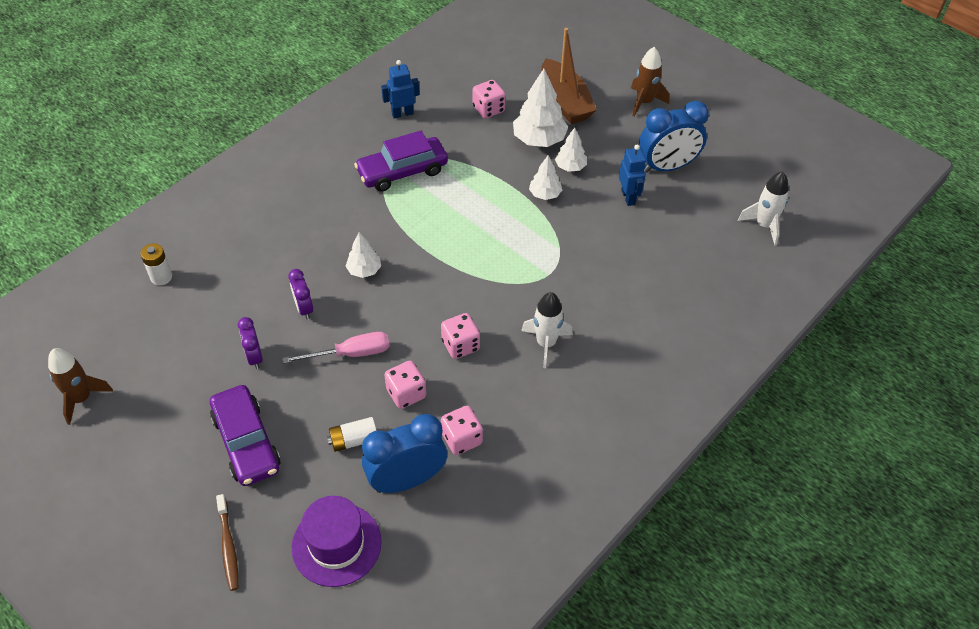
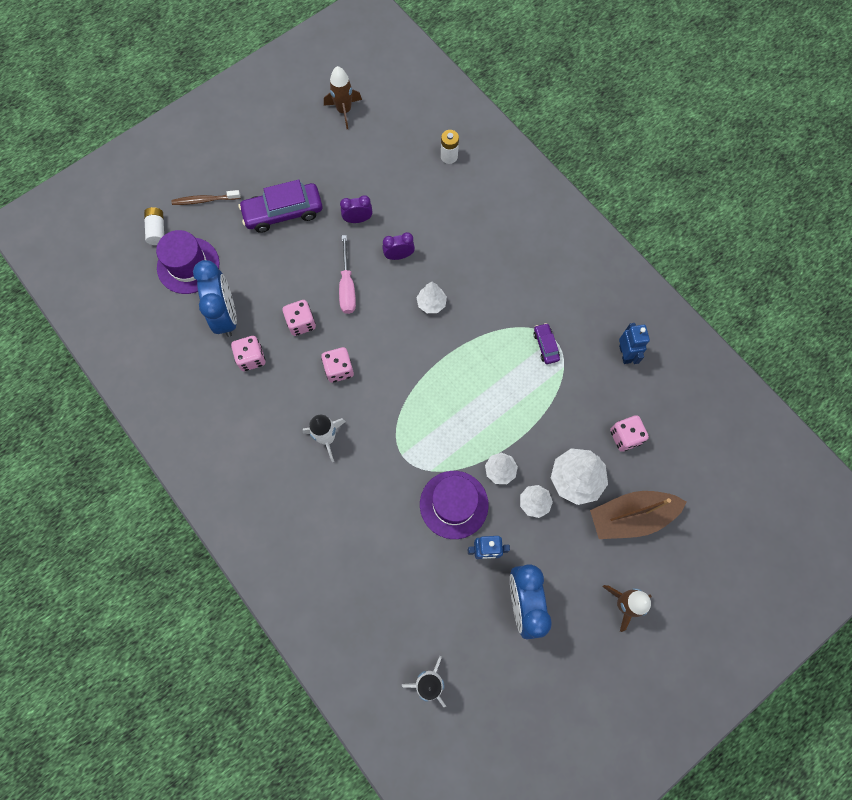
camera: 100 degrees right, 20 degrees up
(354, 440) = (268, 283): white battery -> white battery (157, 230)
(402, 171) = (545, 346): purple car -> purple car, size x0.49
(589, 226) = (454, 504): none -> purple hat

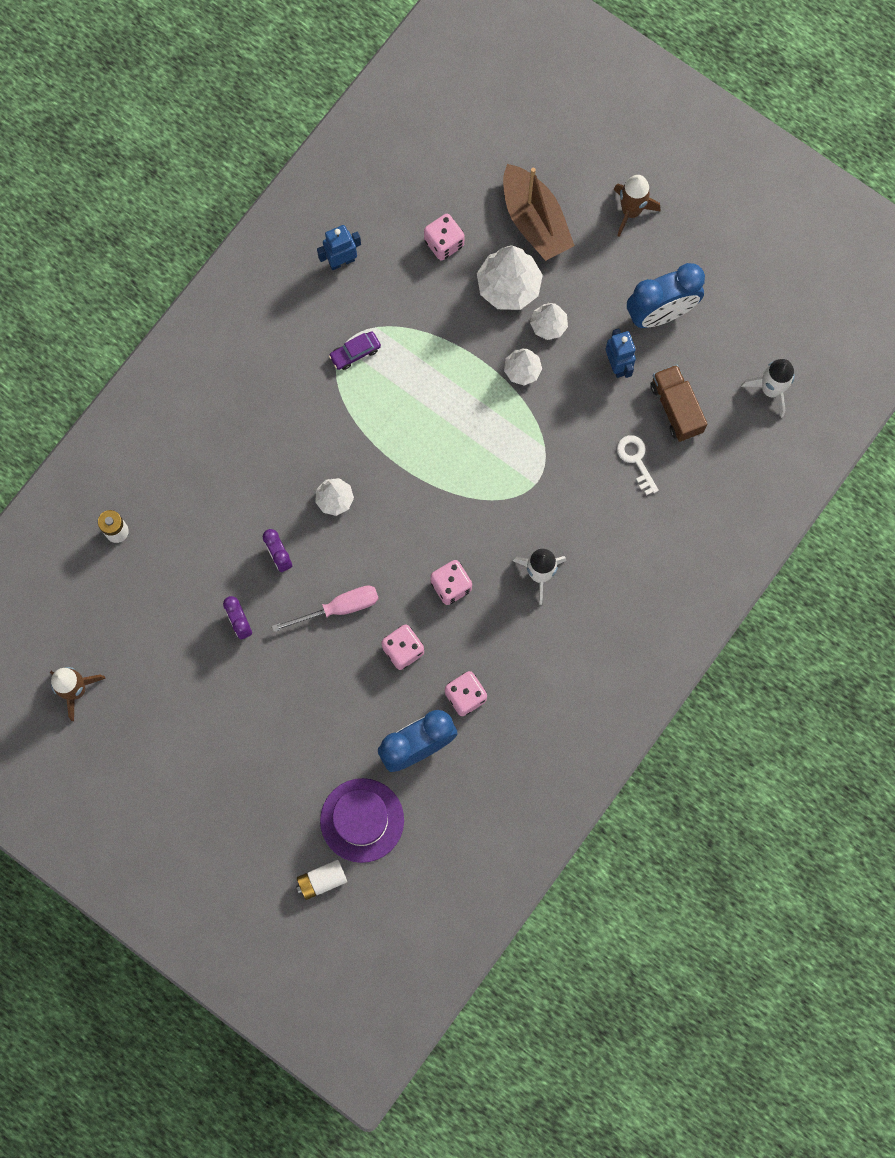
camera: 105 degrees left, 5 degrees up
(205, 200) = (261, 833): brown toothbrush -> none
(283, 212) = (254, 722): purple car -> none
(398, 542) = (636, 460): none -> white key
(434, 591) = (676, 408): none -> brown truck
(454, 504) = (576, 411): purple hat -> none

